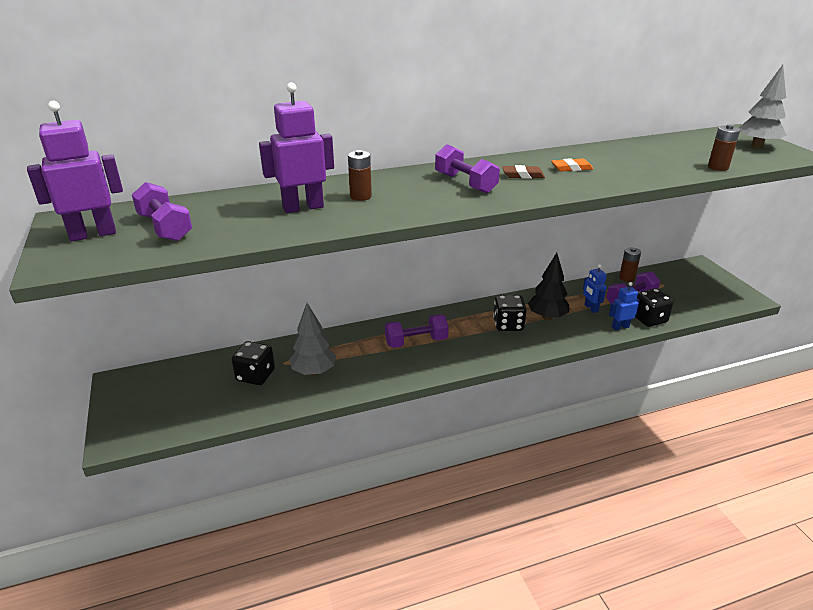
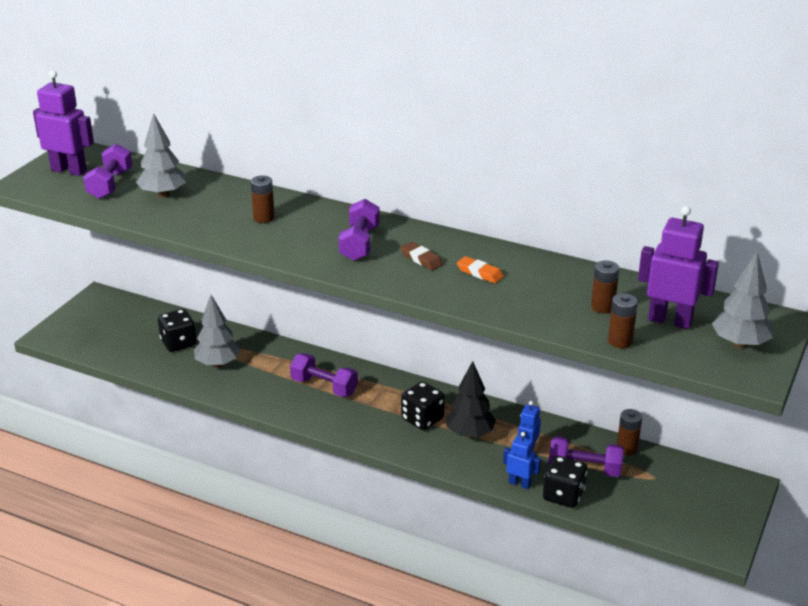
camera: 45 degrees right, 0 degrees up
(237, 215) = (163, 194): none -> grey tree
(303, 207) = (211, 208): purple robot -> purple robot (670, 320)
(667, 157) = (602, 307): none -> brown battery

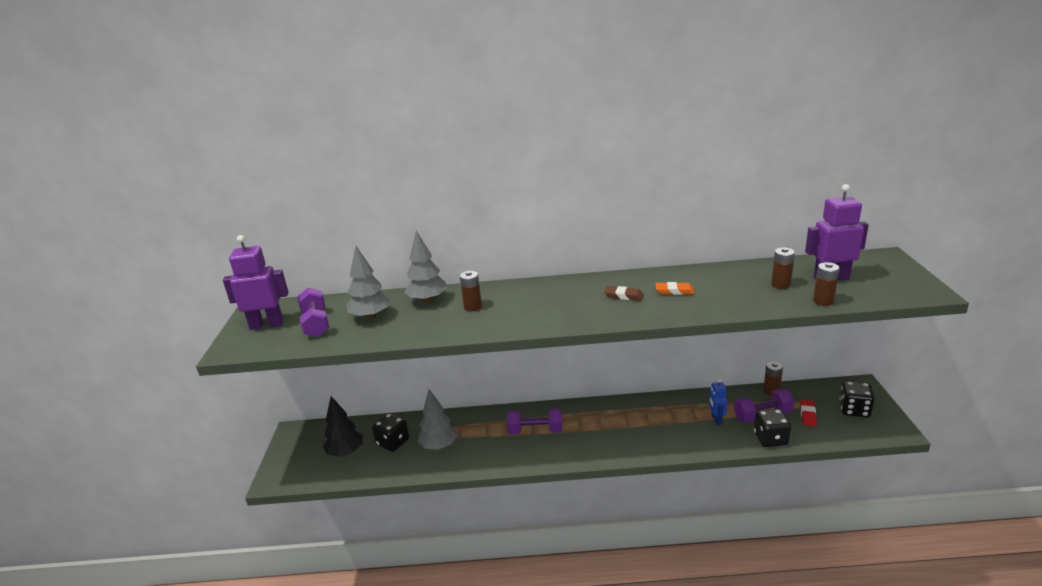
camera: 25 degrees left, 5 degrees down
(360, 244) = (567, 300): purple dumbbell -> none
(422, 419) = (626, 425): black dice -> black dice (854, 410)
(470, 434) = (667, 422): black tree -> black tree (346, 452)
(519, 483) = (735, 443): blue robot -> none
(638, 489) = (808, 415): none -> red eraser
(740, 344) = (889, 277): grey tree -> grey tree (427, 300)

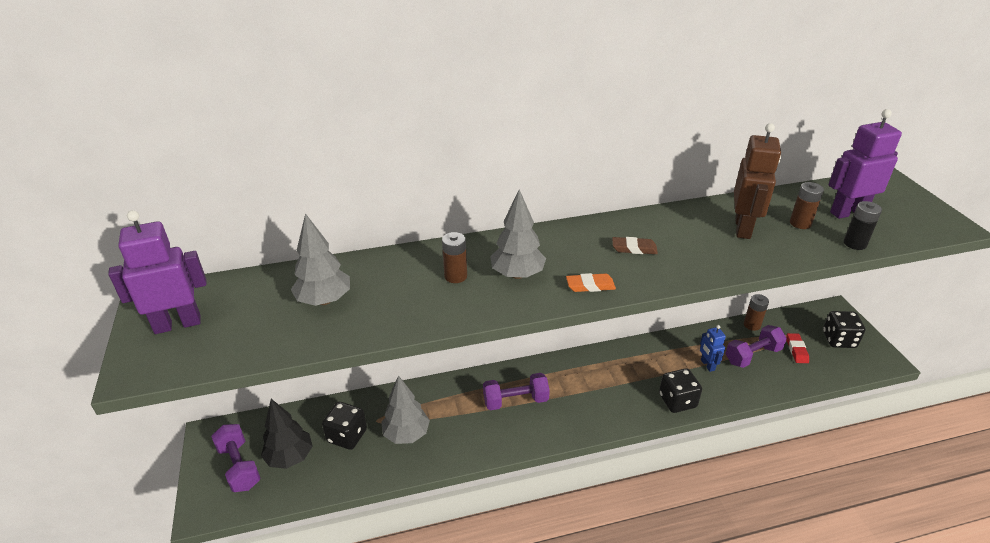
camera: 15 degrees left, 10 degrees up
(316, 324) = (250, 317): purple dumbbell -> purple dumbbell (239, 466)
(427, 300) = (392, 269): grey tree -> grey tree (517, 274)
(674, 291) = (689, 238): orange eraser -> orange eraser (590, 286)
(726, 286) = (743, 228): none -> brown robot
(770, 439) = (769, 383): black dice -> black dice (677, 401)
(823, 301) = (855, 244): brown battery -> black battery

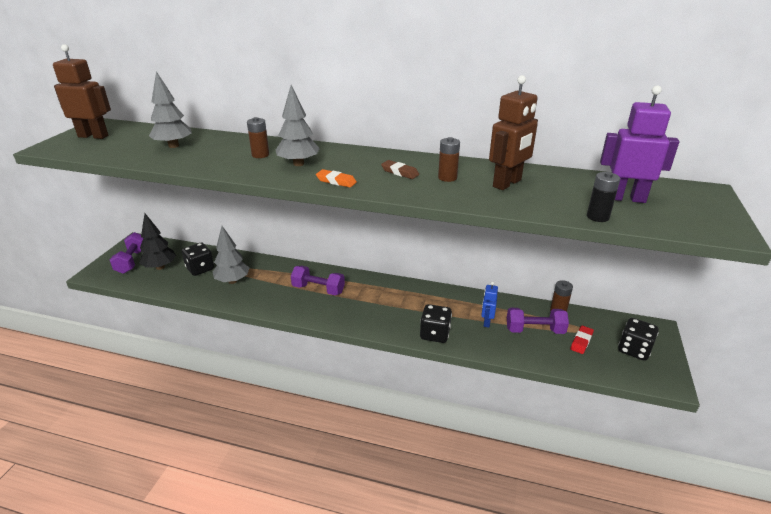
camera: 30 degrees right, 5 degrees down
(177, 324) = (93, 136): purple robot -> brown robot
(800, 223) = (565, 193): brown battery -> brown battery (447, 178)

